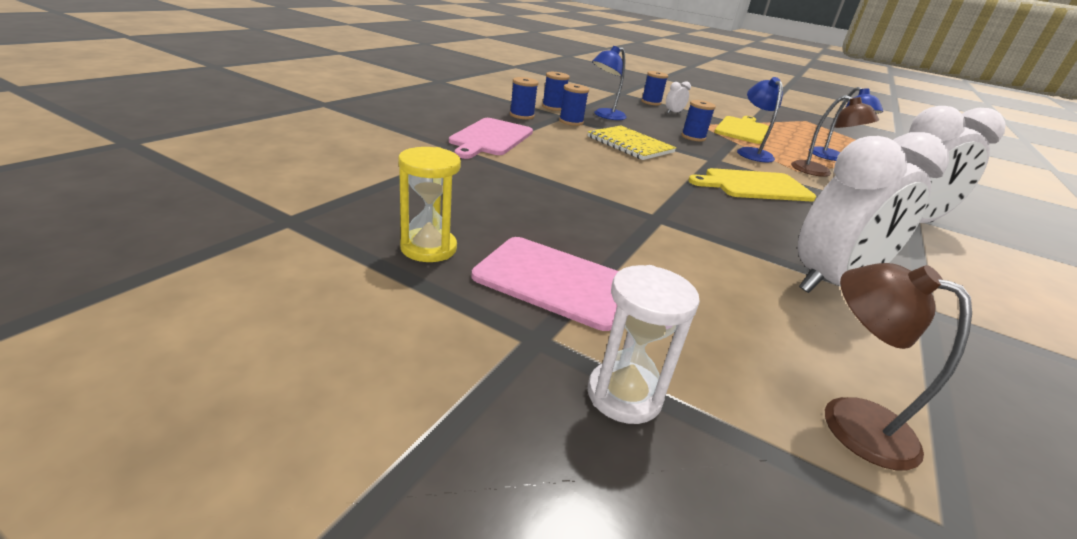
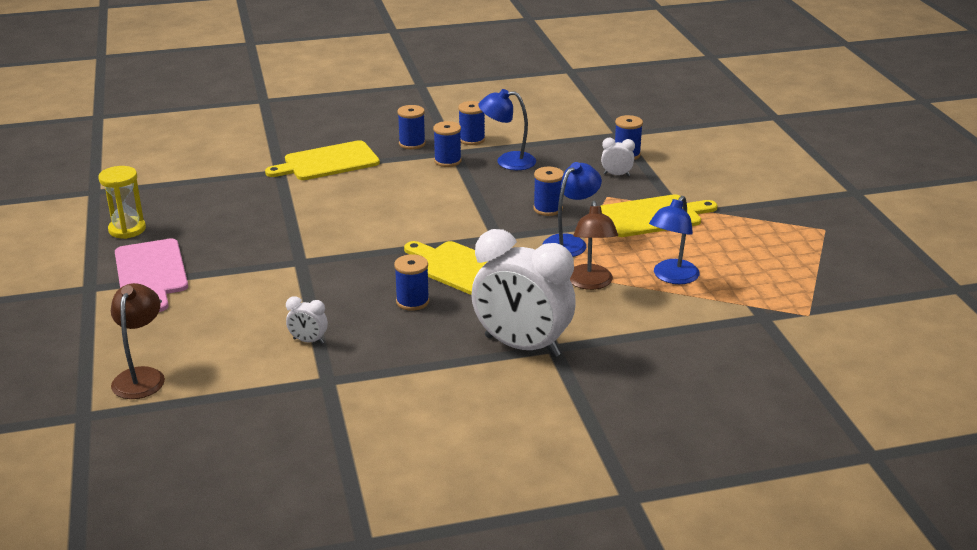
camera: 50 degrees right, 0 degrees up
(490, 138) = (328, 162): pink cutting board -> yellow cutting board
(624, 395) = (77, 321): white hourglass -> none
(630, 145) = (446, 199): yellow notebook -> none
(791, 218) = (412, 301): none -> blue spool
(831, 283) = (308, 341): white clock -> white clock, size x0.40

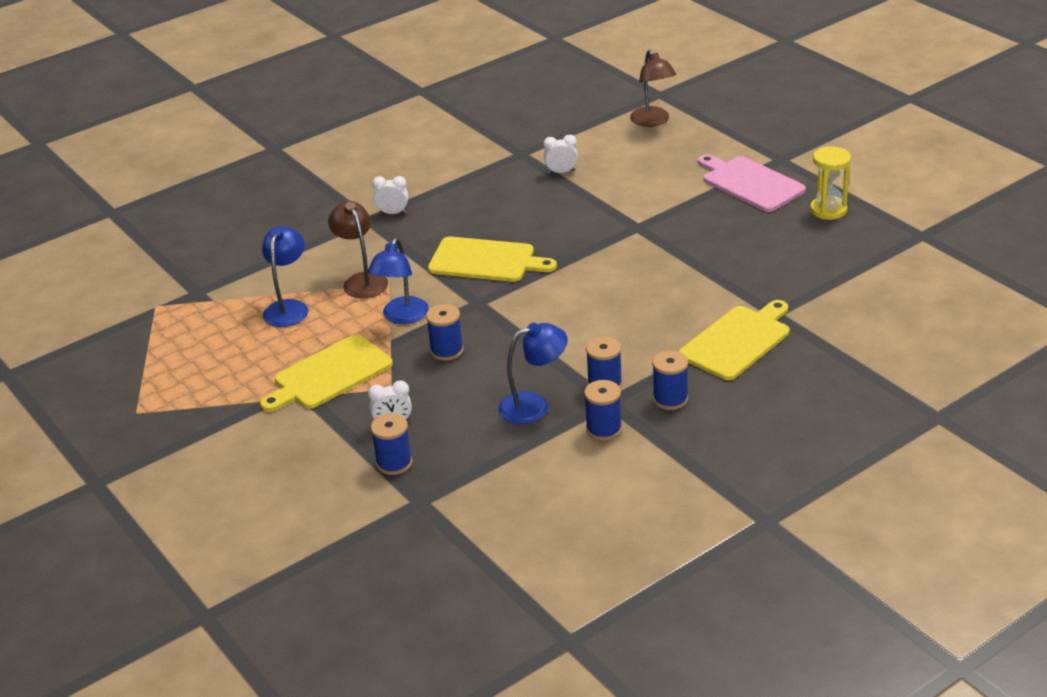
camera: 160 degrees right, 5 degrees up
(412, 301) = (507, 222): blue spool -> none
(522, 346) = (393, 213): white clock -> white clock, size x0.40

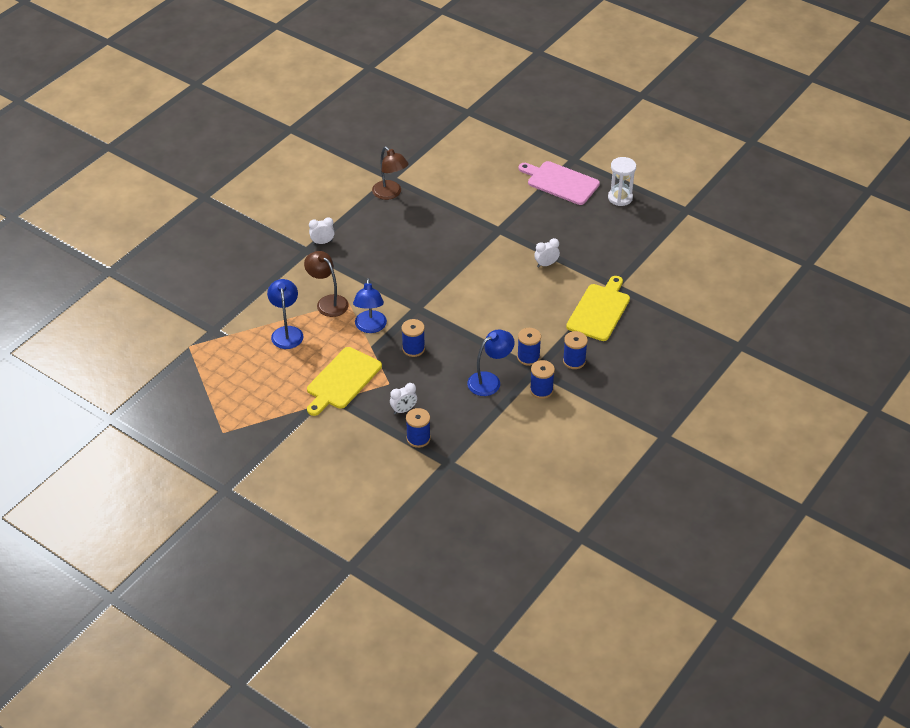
camera: 20 degrees left, 10 degrees up
(486, 260) = (407, 272): yellow cutting board -> none
(561, 172) = (427, 190): white clock -> white clock (546, 264)
(653, 121) = (473, 137): brown lamp -> brown lamp (390, 194)
(828, 210) = (620, 198): yellow hourglass -> white hourglass

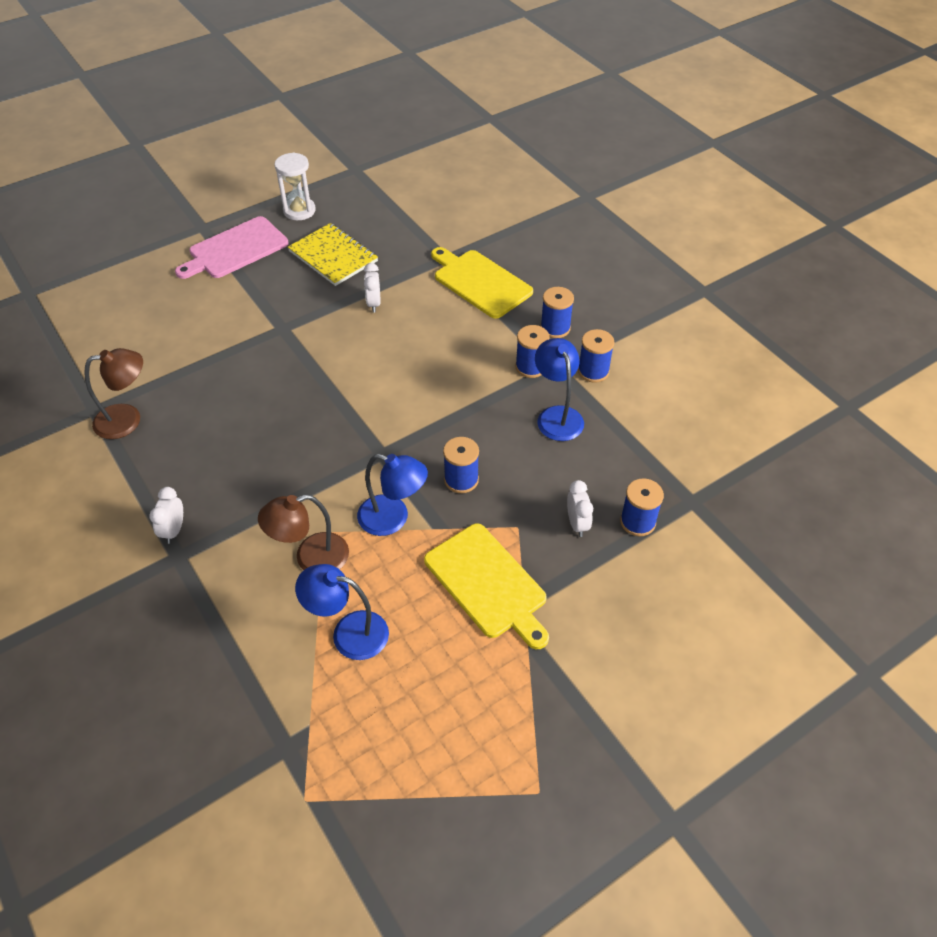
camera: 70 degrees left, 5 degrees up
(582, 230) = (333, 256): none -> yellow notebook

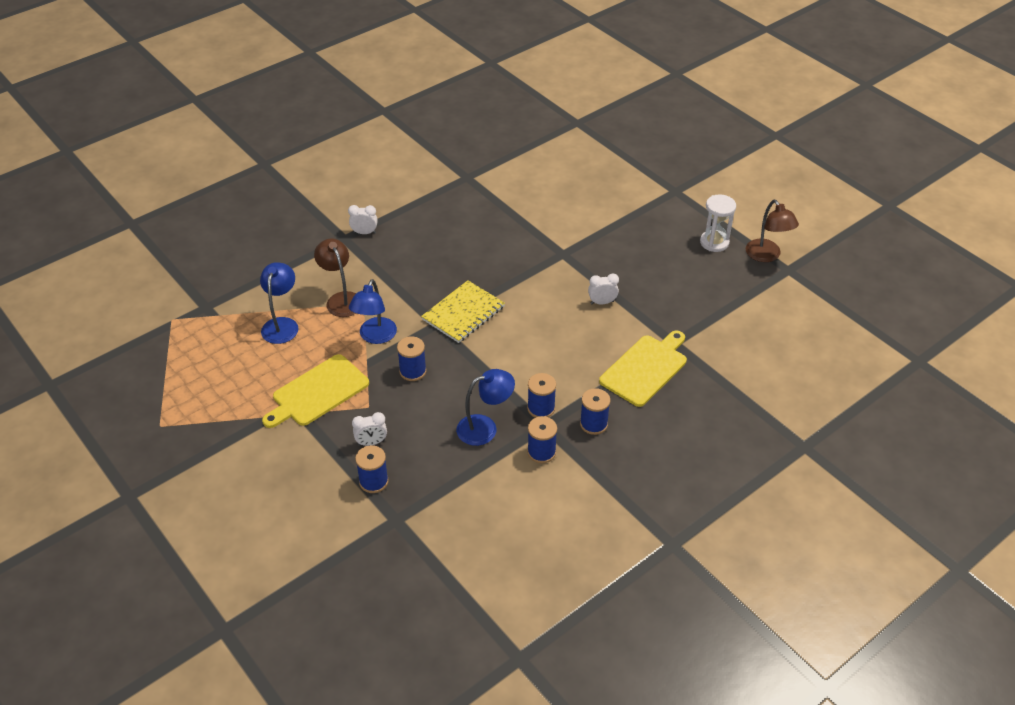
camera: 85 degrees right, 5 degrees down
(127, 419) = (459, 194): brown lamp -> brown lamp (767, 256)
(235, 249) = (651, 214): pink cutting board -> none
(333, 256) = (658, 271): yellow notebook -> yellow notebook (463, 313)

